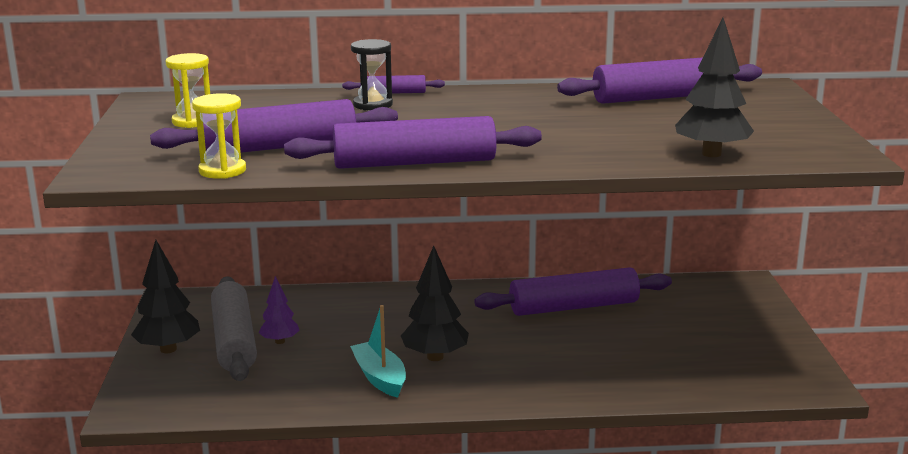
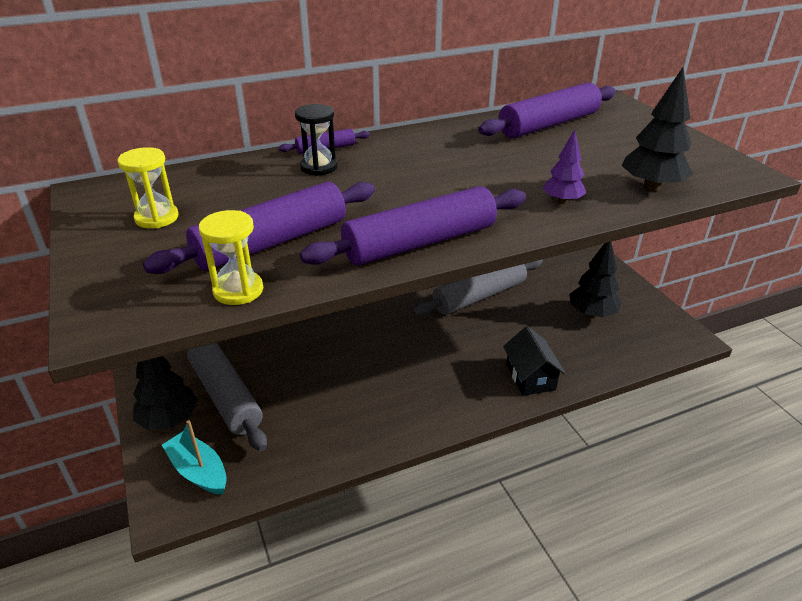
camera: 20 degrees left, 15 degrees up
(280, 341) = (267, 386): purple tree -> purple tree (562, 201)
(380, 378) = (374, 408): turquoise boat -> turquoise boat (198, 471)
(435, 357) = (405, 373): black tree -> black tree (592, 314)
(574, 307) = (479, 296): purple rolling pin -> grey rolling pin
(578, 384) = (530, 377): none -> black house

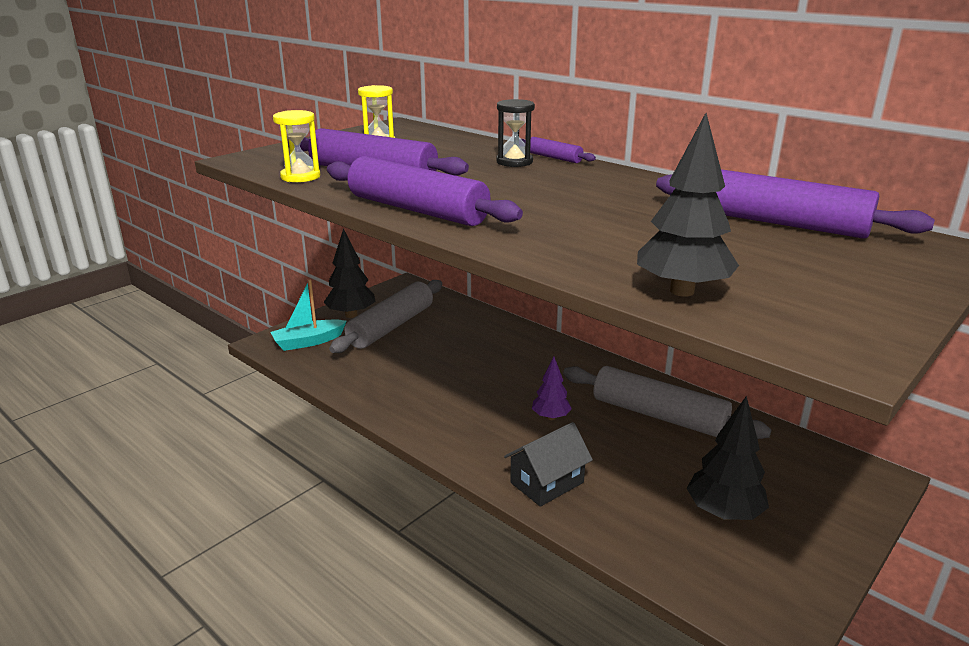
camera: 65 degrees right, 10 degrees down
(198, 471) = (308, 342): turquoise boat -> turquoise boat turned 135 degrees counterclockwise
(562, 201) = (572, 250): purple tree -> purple tree (550, 417)

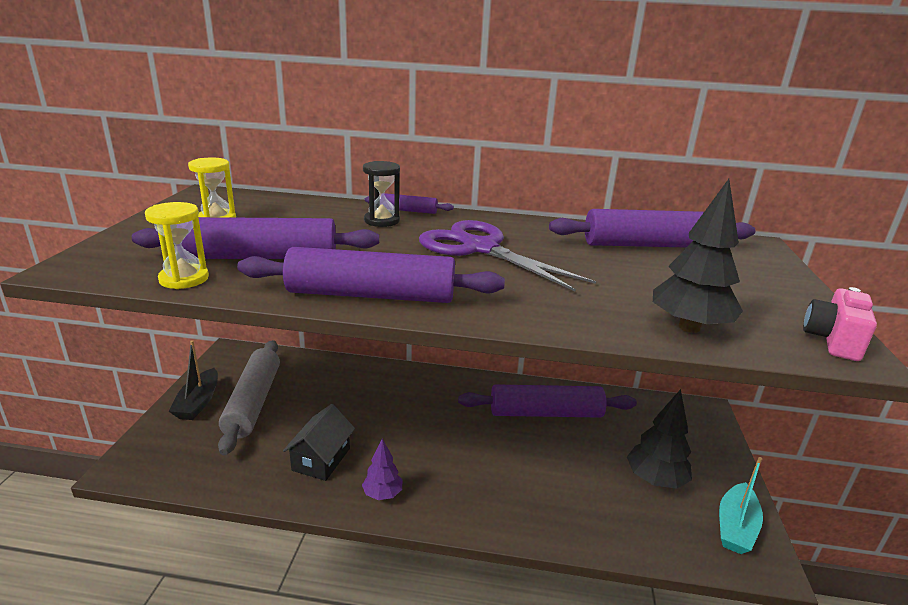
camera: 35 degrees left, 0 degrees up
(308, 342) = (175, 450): turquoise boat -> turquoise boat (735, 527)
(351, 315) = (198, 402): black tree -> black boat
(547, 482) = (524, 511): black house -> black house (321, 459)
(550, 417) = (473, 446): purple tree -> purple tree (382, 494)
(573, 196) = (480, 248): none -> purple scissors
(659, 415) = (545, 413): grey rolling pin -> purple rolling pin
(850, 340) = (833, 340): none -> pink camera

